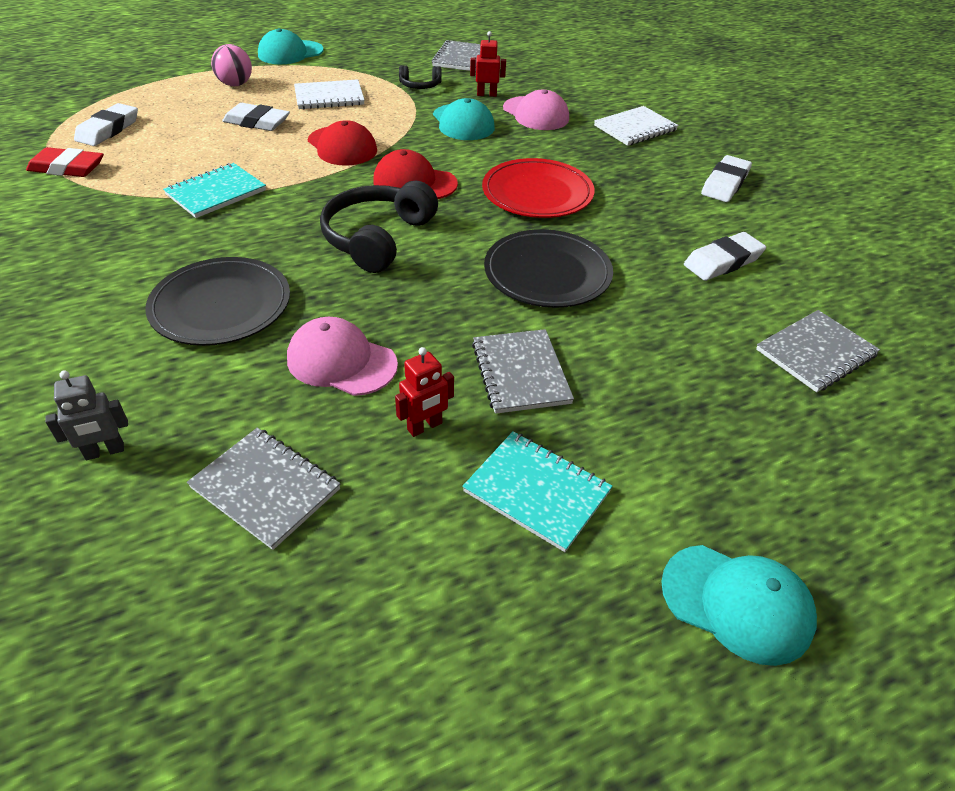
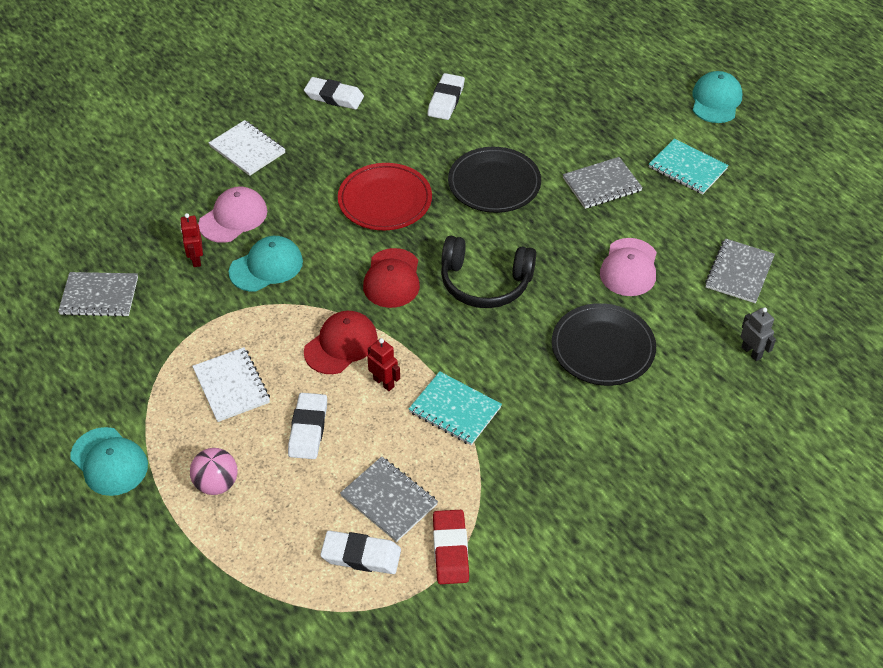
camera: 100 degrees left, 5 degrees up
(420, 85) = (184, 316): black headphones -> none
(425, 427) = (664, 218): red robot -> red robot (384, 382)
(536, 492) = (687, 168): turquoise notebook -> turquoise notebook turned 75 degrees counterclockwise
(722, 261) = (446, 100): white eraser -> white eraser turned 60 degrees clockwise
(815, 353) = (528, 65): grey notebook -> grey notebook (389, 500)

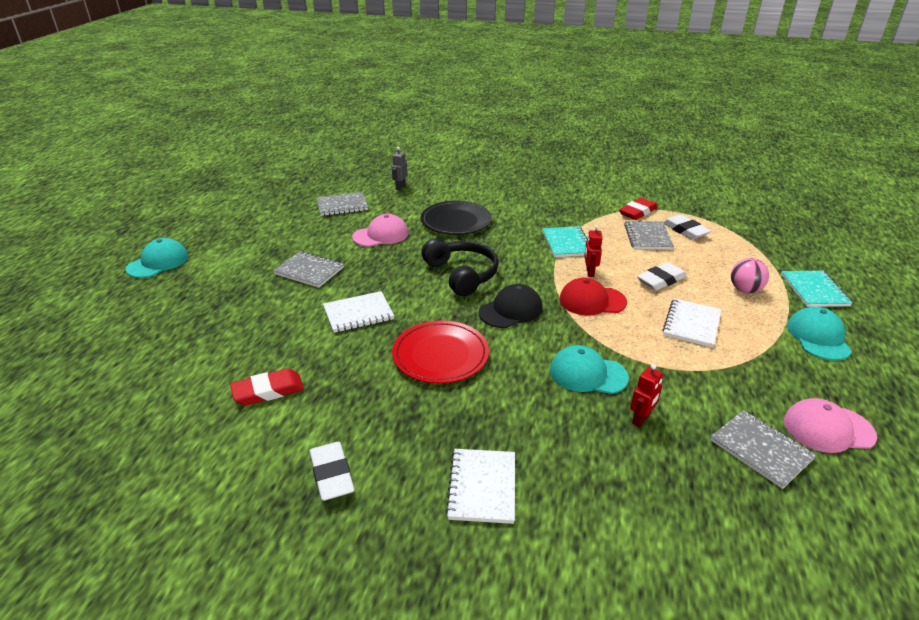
camera: 130 degrees left, 15 degrees down
(233, 217) = (572, 430): pink cap -> pink cap (828, 429)
(392, 278) = (511, 310): red cap -> black cap
(446, 100) = (268, 391): white eraser -> red eraser
(494, 183) = (358, 313): black plate -> white notebook
(687, 168) = (256, 248): turquoise notebook -> turquoise notebook (814, 290)
(716, 100) = (158, 262): turquoise cap -> turquoise cap turned 150 degrees clockwise

